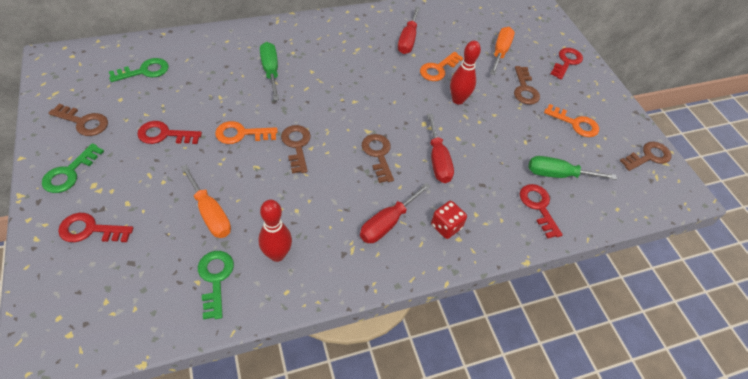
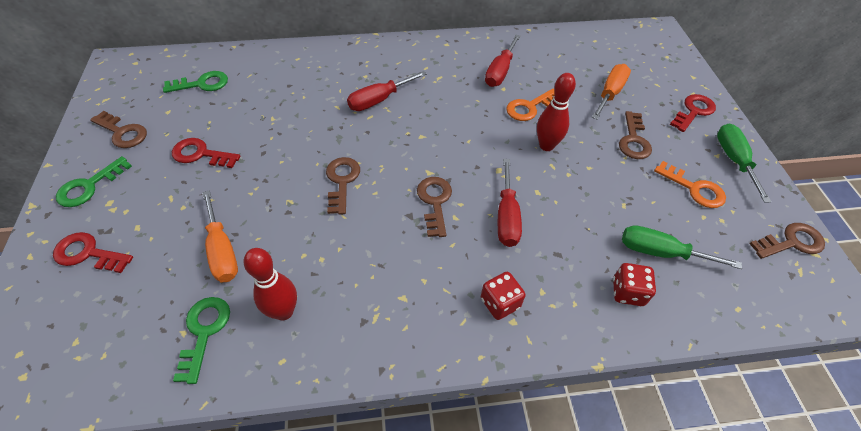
camera: 15 degrees right, 0 degrees up
(241, 134) = (283, 161): orange key -> none
(270, 71) = (335, 94): green screwdriver -> green screwdriver (734, 160)
(387, 223) = (426, 289): red screwdriver -> red screwdriver (379, 100)
(538, 207) = (627, 292): red key -> red dice

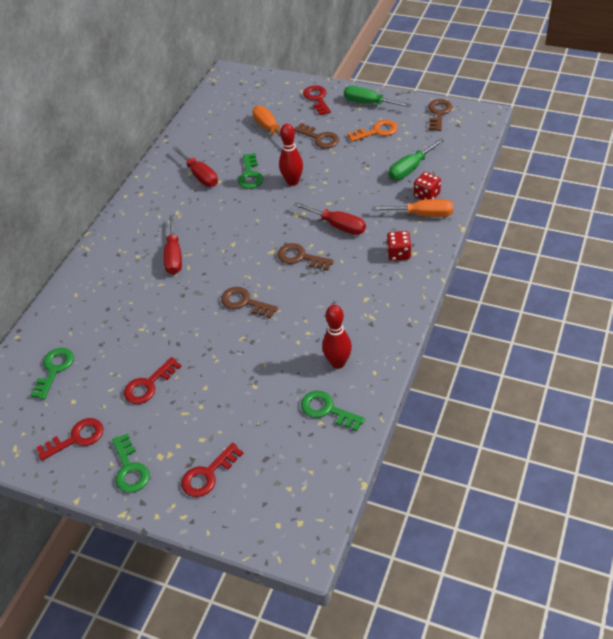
camera: 55 degrees left, 5 degrees down
(122, 133) = (76, 438): brown key -> red key
(222, 251) = (262, 388): orange screwdriver -> orange screwdriver (423, 214)
(529, 107) = (250, 175): orange key -> green key

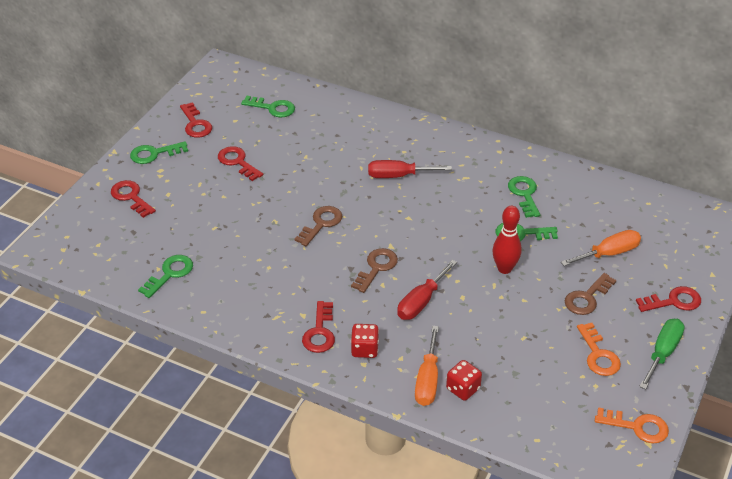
camera: 90 degrees right, 5 degrees down
(200, 175) = (524, 194): red screwdriver -> green key
(338, 363) = (223, 286): red bowling pin -> none
(385, 284) = (320, 332): none -> red key
(410, 169) = (517, 379): green screwdriver -> none
(439, 113) = (637, 427): brown key -> orange key

